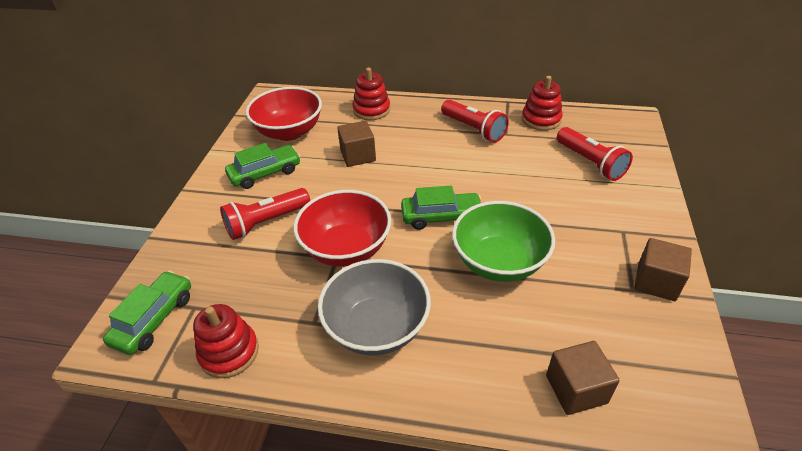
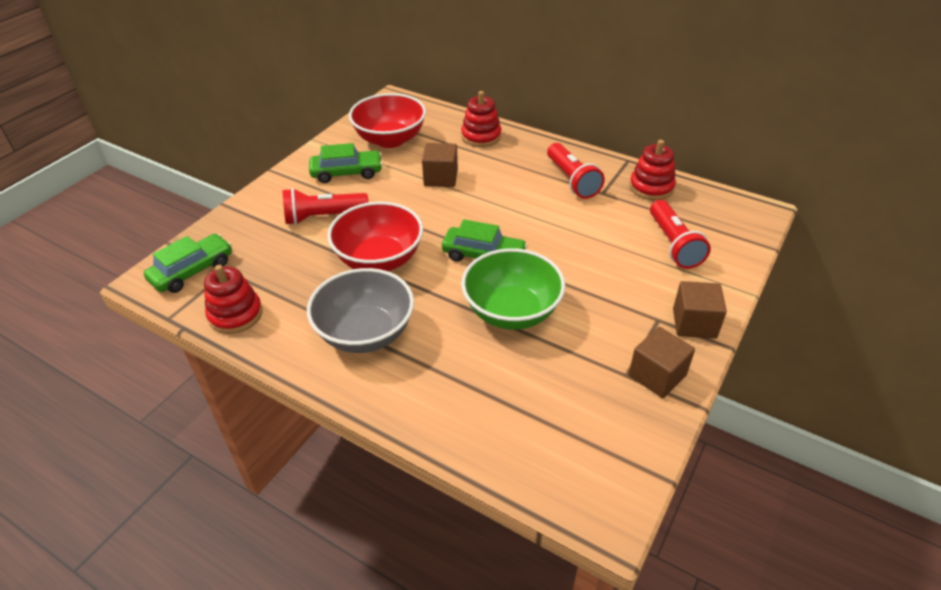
camera: 20 degrees right, 0 degrees up
(576, 389) = (508, 439): brown cube -> brown cube (694, 323)

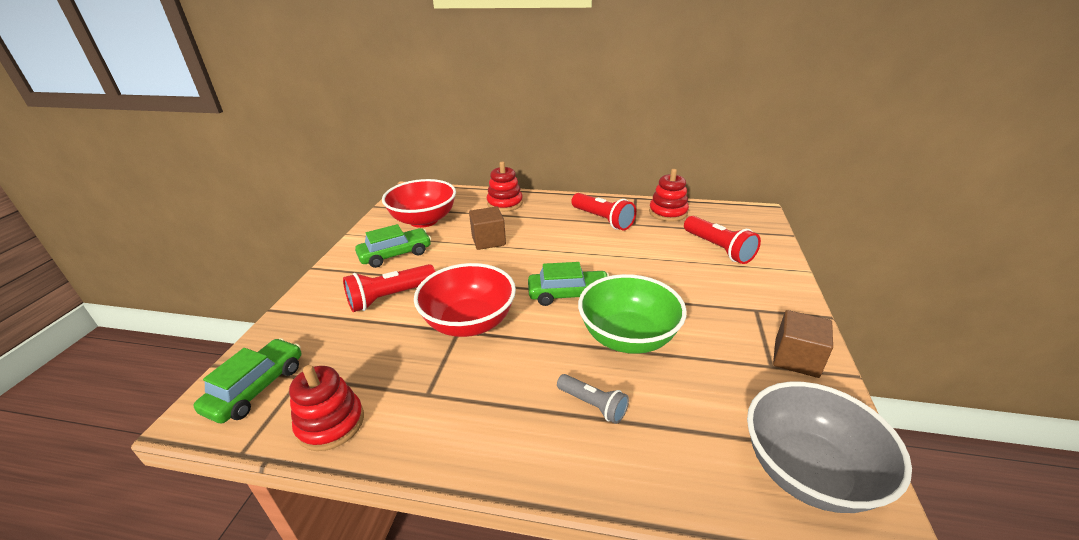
camera: 20 degrees left, 10 degrees down
(365, 333) = (495, 400): grey bowl -> grey bowl (808, 471)
(442, 360) = (593, 405): none -> grey flashlight
(694, 323) = (786, 305): brown cube -> none

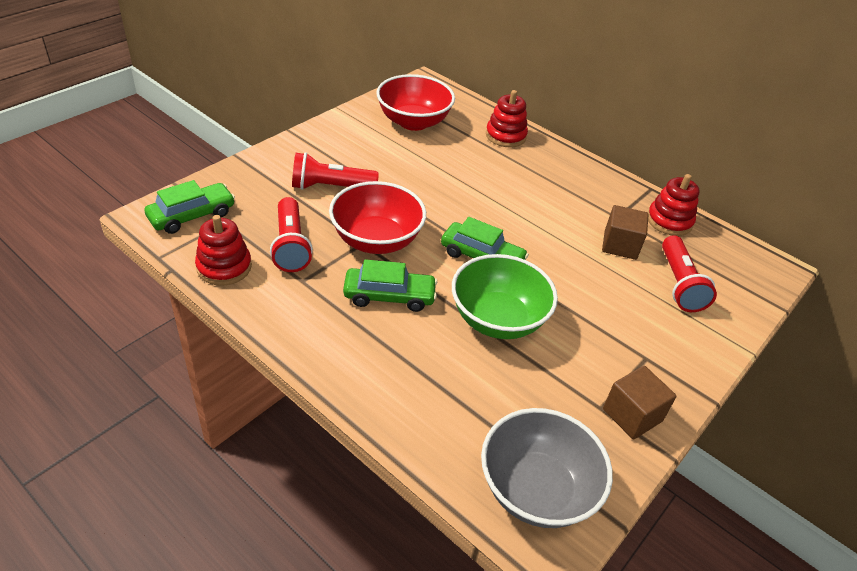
camera: 25 degrees right, 10 degrees up
(395, 254) = (363, 147): green car -> green car (389, 296)
(488, 240) = (455, 170): brown cube -> brown cube (620, 245)
(593, 405) = (417, 354): grey flashlight -> none
(603, 220) = (589, 198): red flashlight -> red flashlight (290, 246)

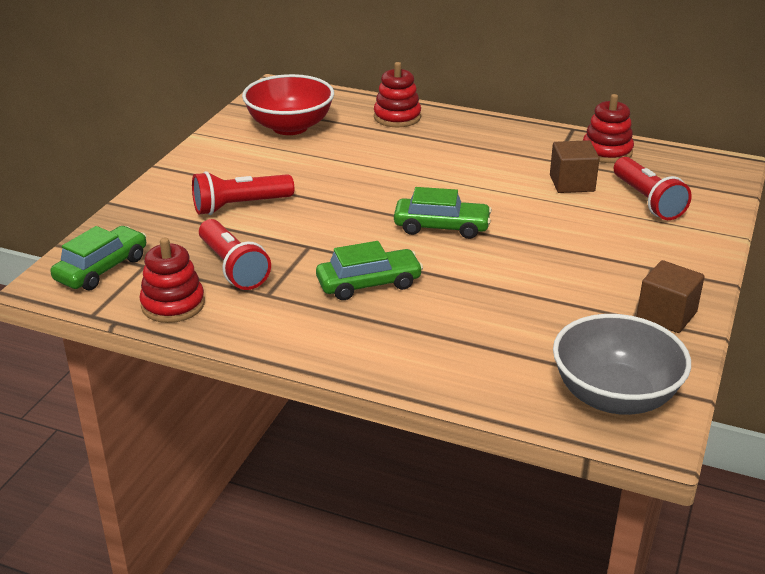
camera: 15 degrees left, 10 degrees down
(376, 240) = (322, 240): red bowl -> none
(498, 319) = (491, 274): green bowl -> none

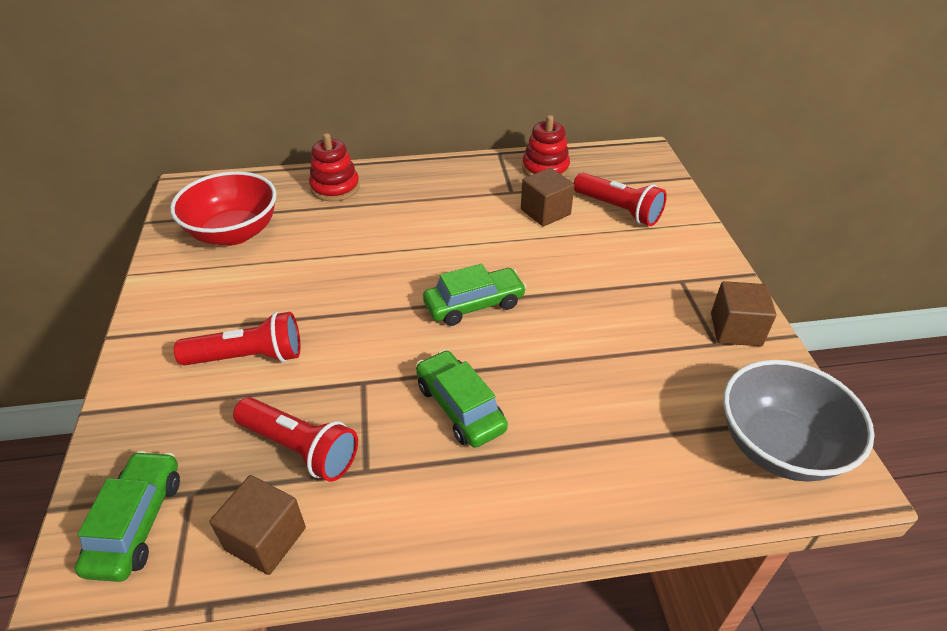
camera: 30 degrees left, 10 degrees up
(173, 304) = (266, 538): red stacking toy -> brown cube
(239, 206) = (249, 357): red flashlight -> red flashlight turned 135 degrees counterclockwise
(369, 284) = (460, 407): green car -> green car turned 75 degrees counterclockwise

